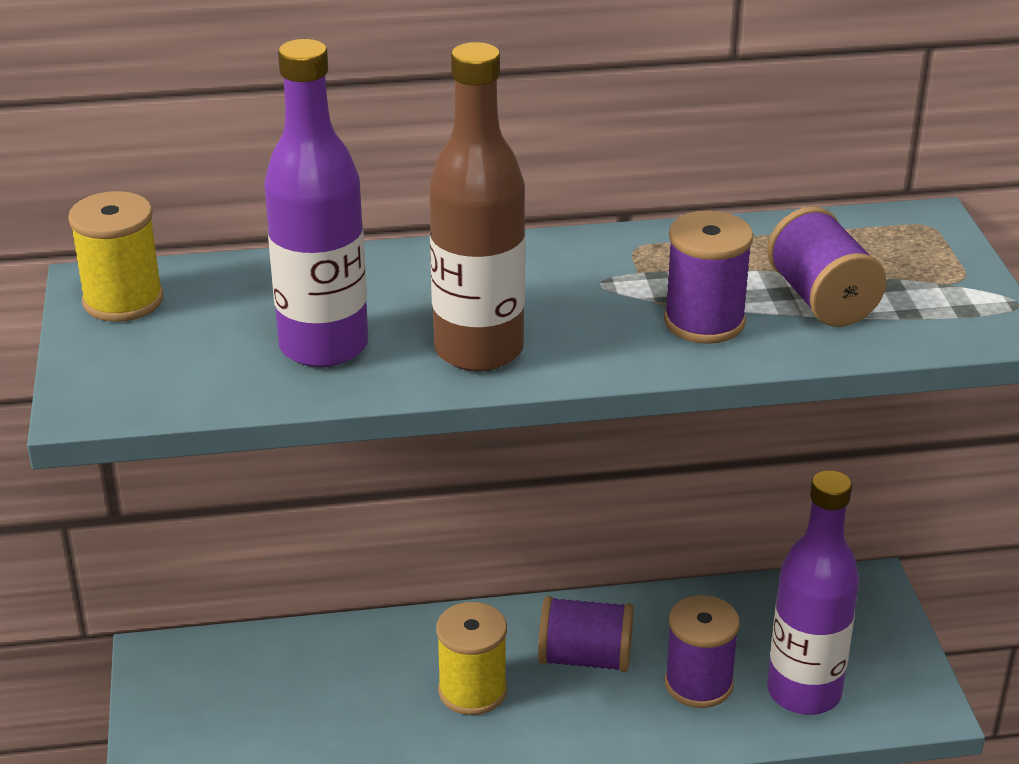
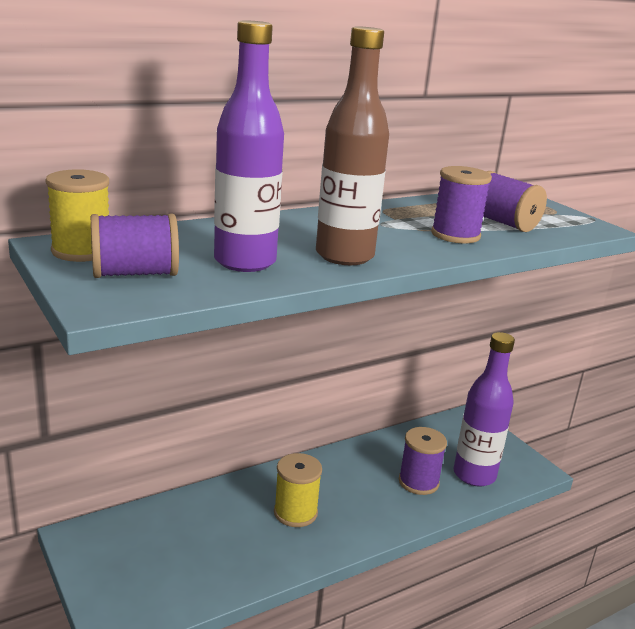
camera: 25 degrees left, 10 degrees down
(585, 658) = (349, 481): purple spool -> purple spool (135, 274)

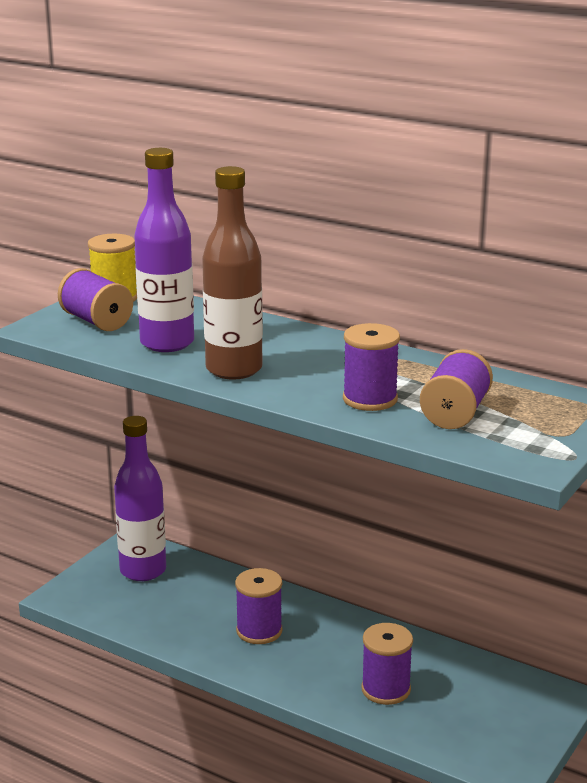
camera: 65 degrees right, 0 degrees up
(295, 512) = (259, 631): yellow spool -> purple spool
(474, 475) = (443, 725): purple bottle -> purple bottle (143, 570)

